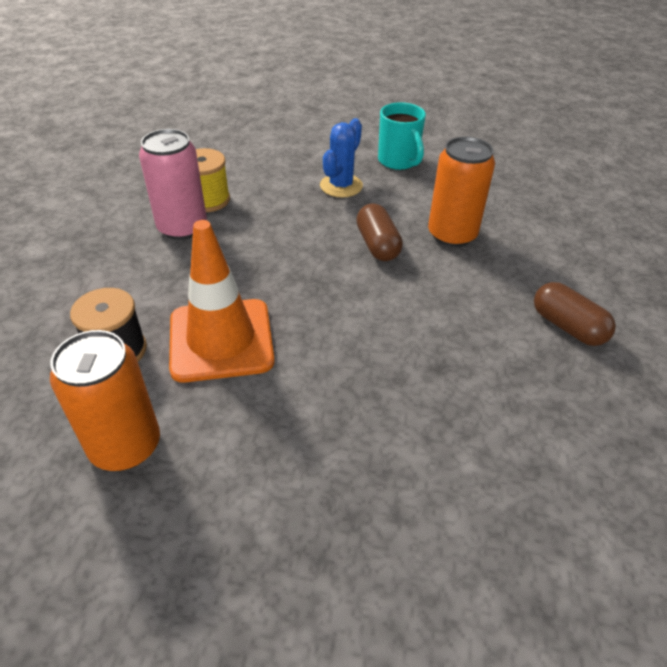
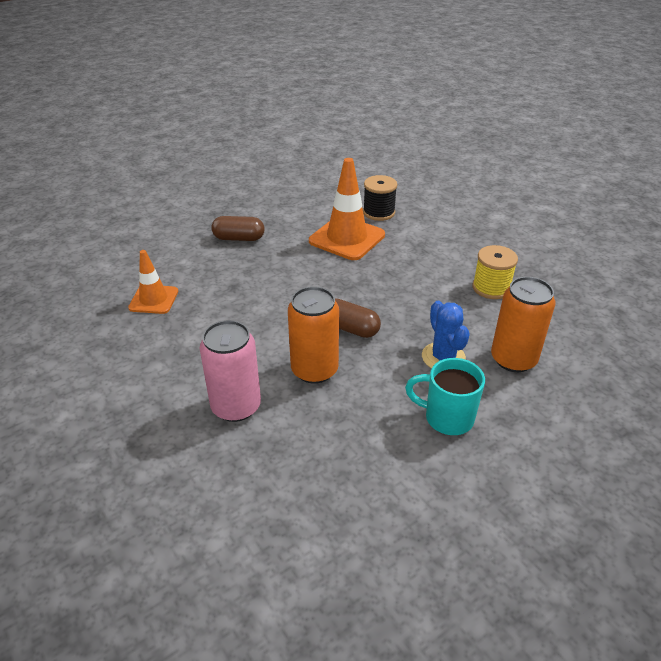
camera: 135 degrees right, 5 degrees down
(125, 445) = (320, 198): orange can -> orange can (513, 359)
(182, 227) = (466, 265): pink can -> pink can (236, 406)
(559, 418) = (154, 299): none -> orange traffic cone
(567, 326) = (179, 350): brown capsule -> brown capsule (239, 238)

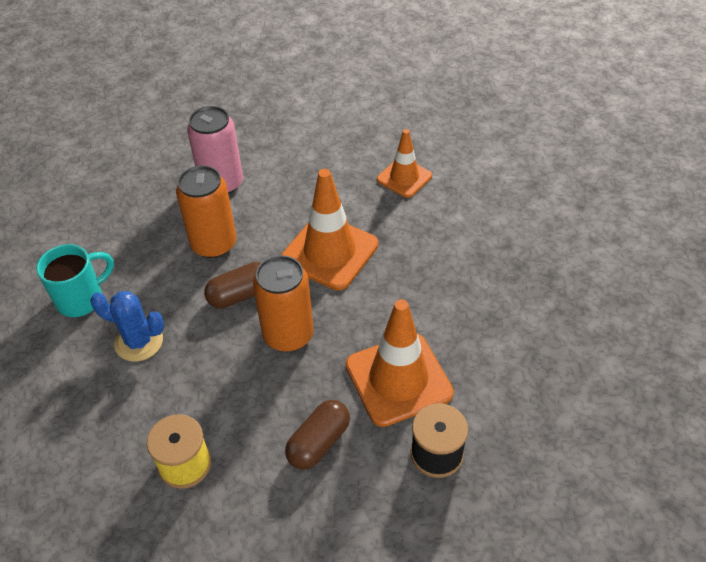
camera: 125 degrees right, 10 degrees up
(239, 238) = (472, 276): brown capsule -> brown capsule (319, 442)
(268, 304) = (329, 252): none -> orange traffic cone
(513, 359) = (81, 396): orange can -> orange can (288, 334)

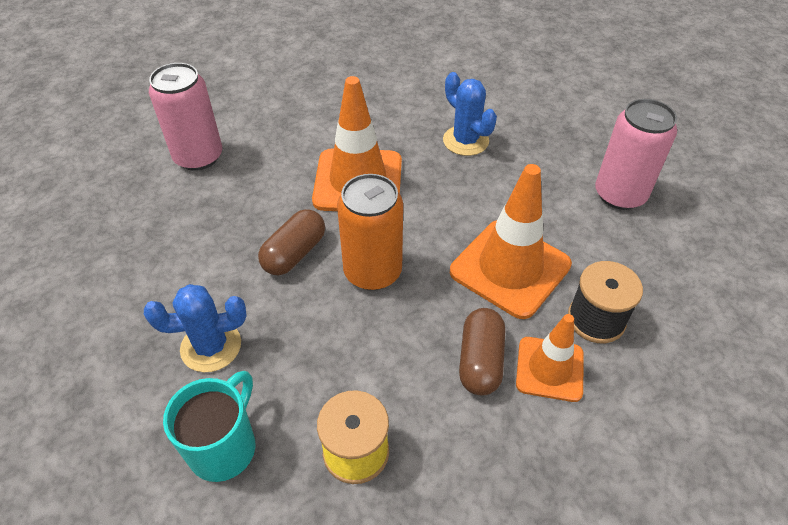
camera: 30 degrees left, 0 degrees up
(82, 299) = (108, 330): turquoise mug -> turquoise mug (224, 447)
(214, 244) = (230, 216): orange can -> none
(404, 178) = (381, 94): orange traffic cone -> orange traffic cone (549, 369)
(446, 250) = (465, 141): none -> blue cactus
(548, 355) = (620, 194): none -> pink can

